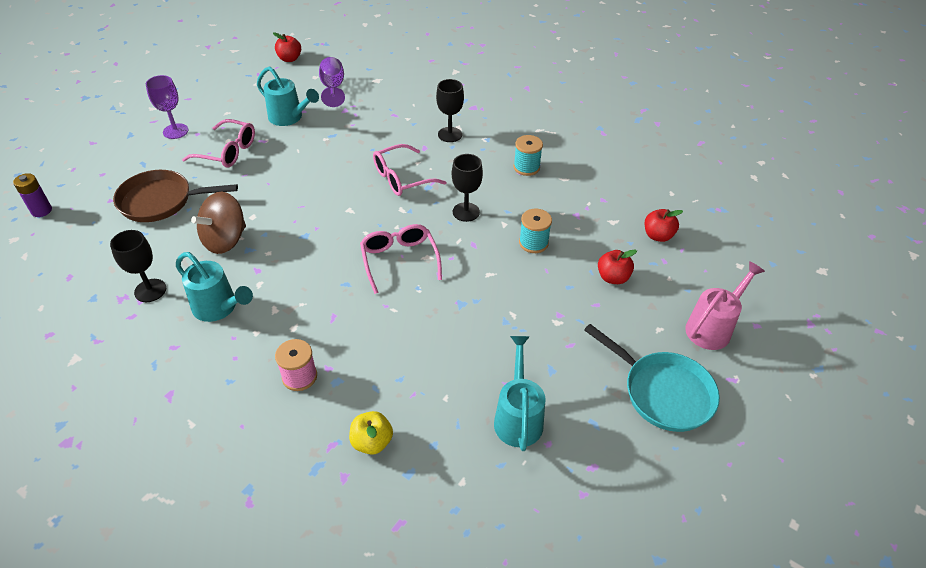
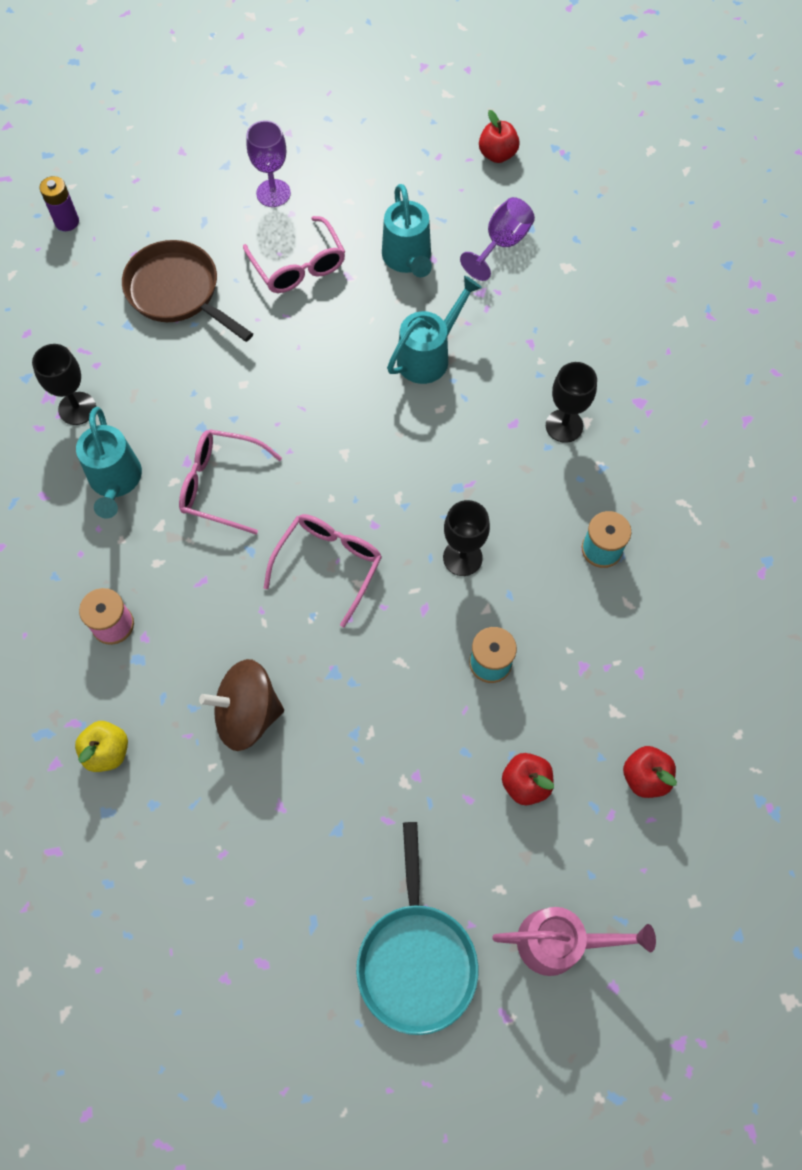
camera: 45 degrees right, 20 degrees up
(225, 240) = (192, 396): brown spinning top -> brown spinning top (247, 714)
(401, 178) = (442, 451): pink glasses -> pink glasses (220, 485)
(518, 417) = (252, 849): turquoise watering can -> turquoise watering can (429, 355)

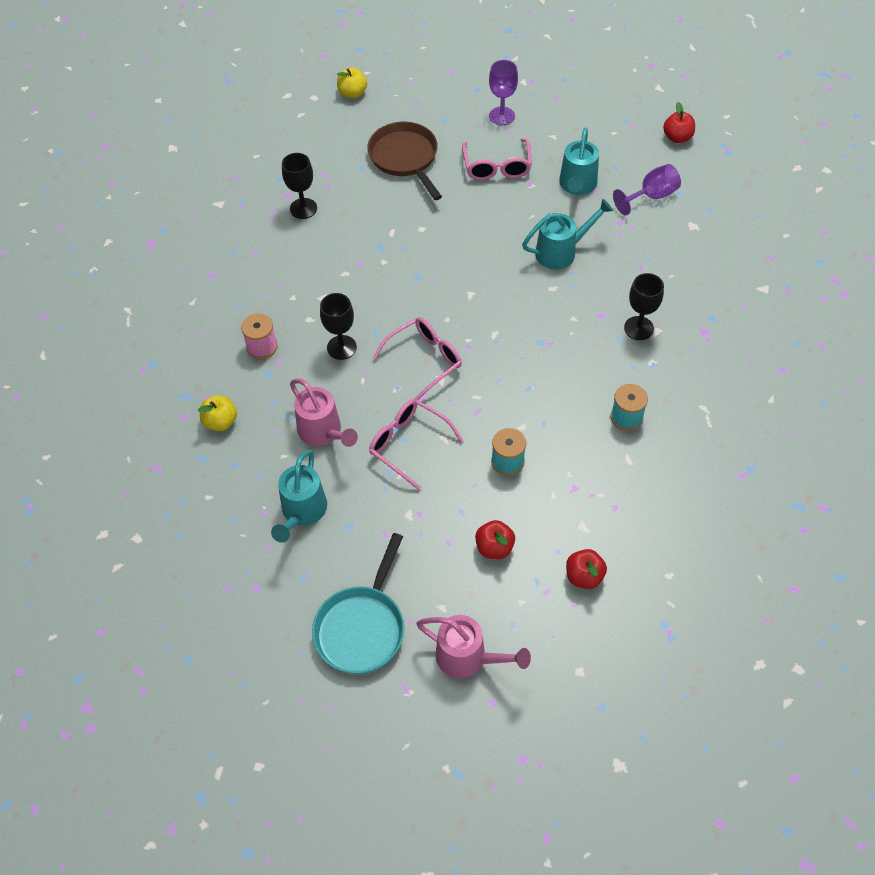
camera: 25 degrees right, 10 degrees down
(67, 221) = (352, 93): purple battery -> yellow apple
(115, 481) = (306, 261): turquoise watering can -> turquoise watering can (302, 512)
(220, 485) = (375, 286): pink glasses -> pink glasses (408, 444)
(247, 714) = (323, 432): brown spinning top -> pink watering can
(462, 557) = (521, 388): black goblet -> black goblet (341, 347)

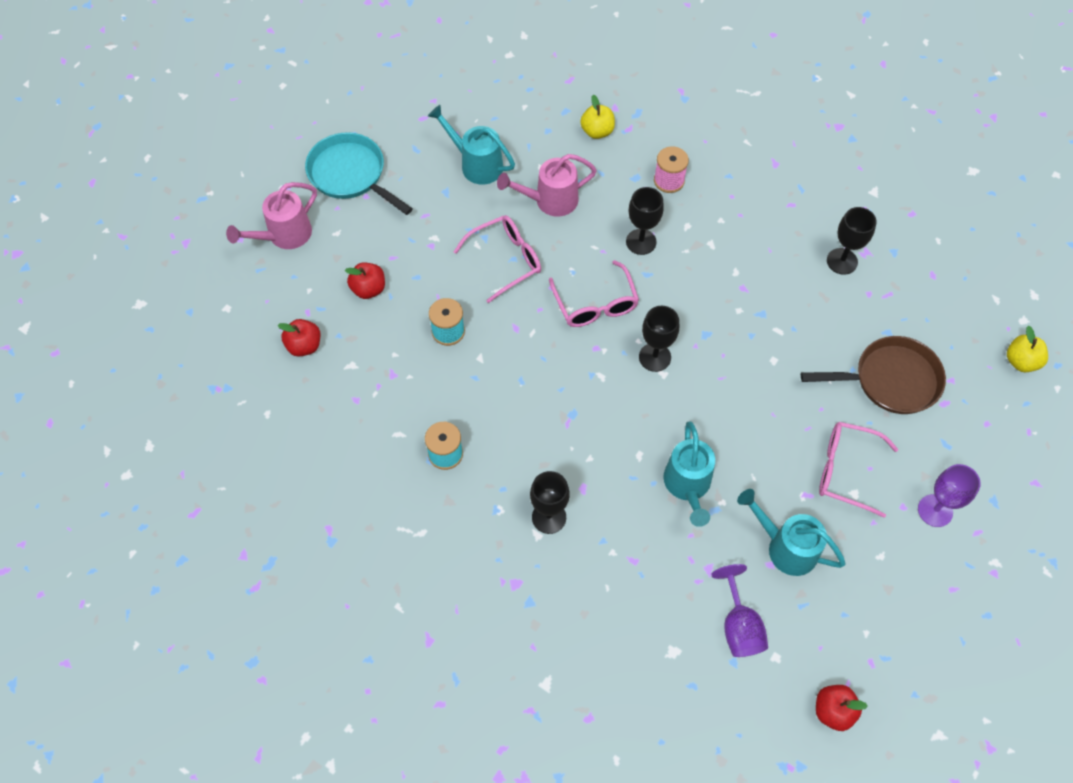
camera: 110 degrees right, 5 degrees up
(457, 303) = (655, 357): none -> black goblet

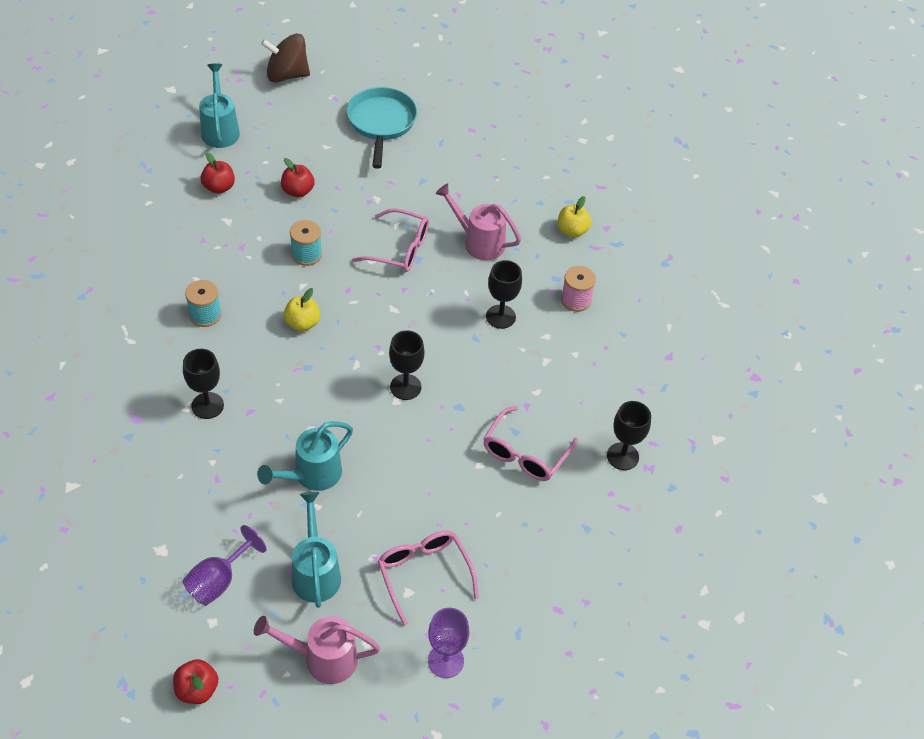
camera: 45 degrees right, 10 degrees down
(218, 203) = (287, 75): none -> brown spinning top
(284, 235) = (295, 122): pink watering can -> pink watering can (322, 658)
(476, 164) = (465, 182): turquoise watering can -> turquoise watering can (220, 129)
(595, 304) = (415, 323): pink glasses -> pink glasses (525, 454)
(890, 380) = (541, 557): brown pan -> none
(1021, 361) = (658, 645): yellow apple -> yellow apple (302, 323)

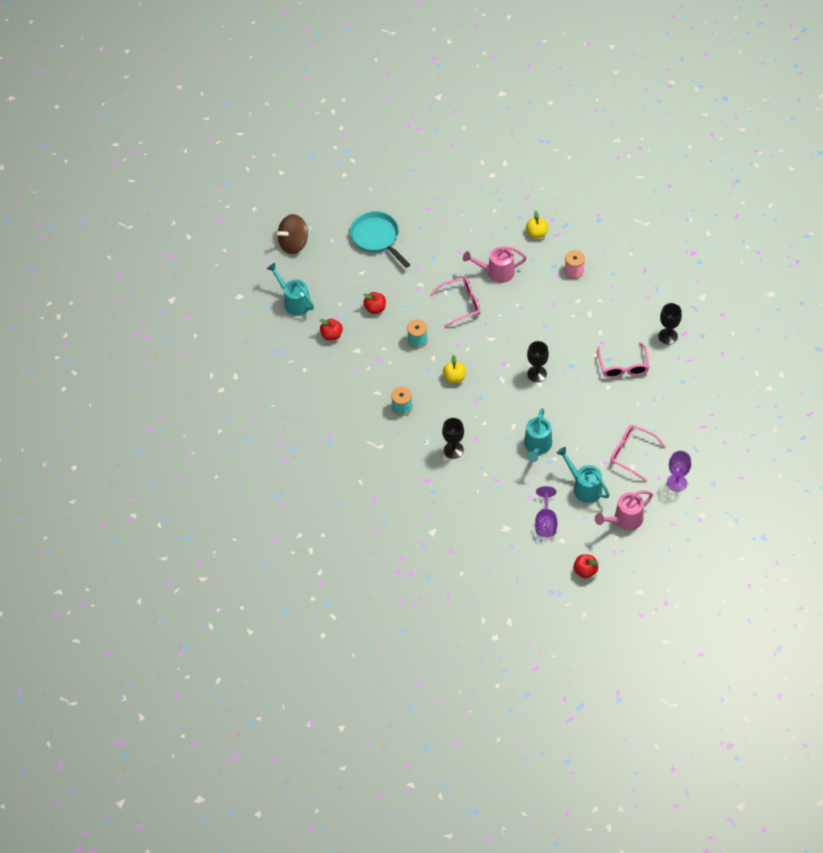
camera: 30 degrees left, 5 degrees up
(500, 316) = (546, 305): black goblet -> none

